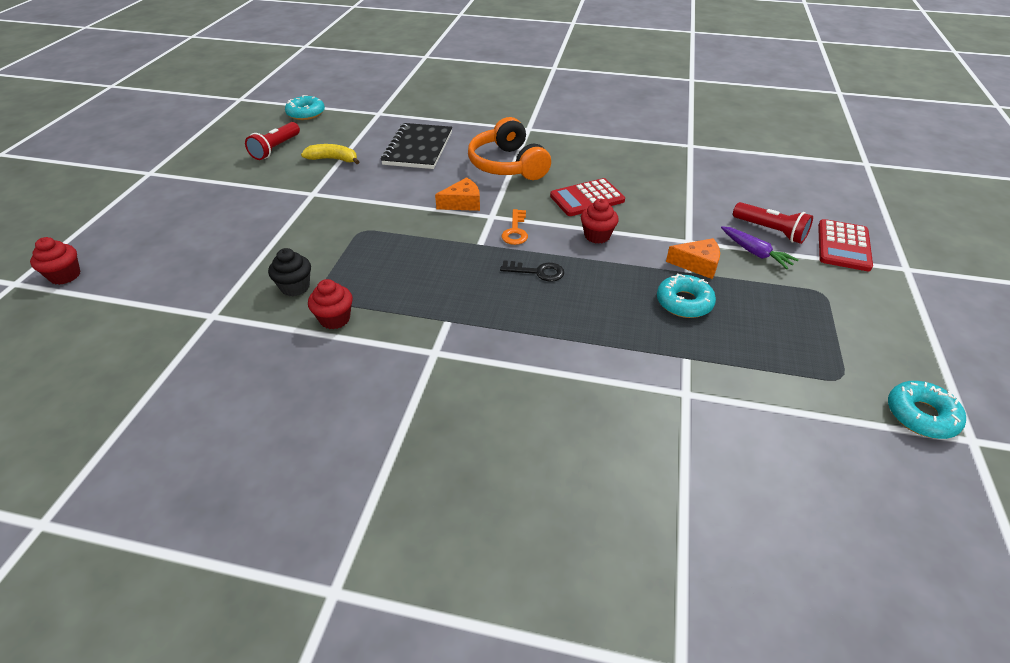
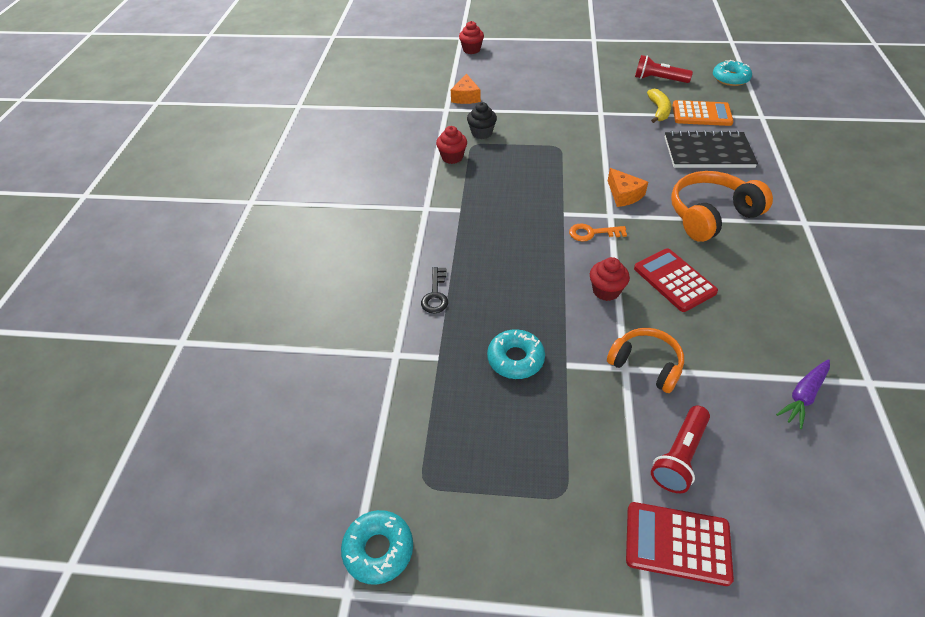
camera: 85 degrees right, 5 degrees up
(355, 139) = (701, 114): none -> orange calculator
(537, 272) = (534, 253): black key -> black key (435, 295)
(684, 230) = (646, 365): none -> orange headphones
(697, 264) = (582, 374): orange cheese -> orange cheese (466, 97)
(755, 253) = (624, 432): purple carrot -> purple carrot (803, 396)

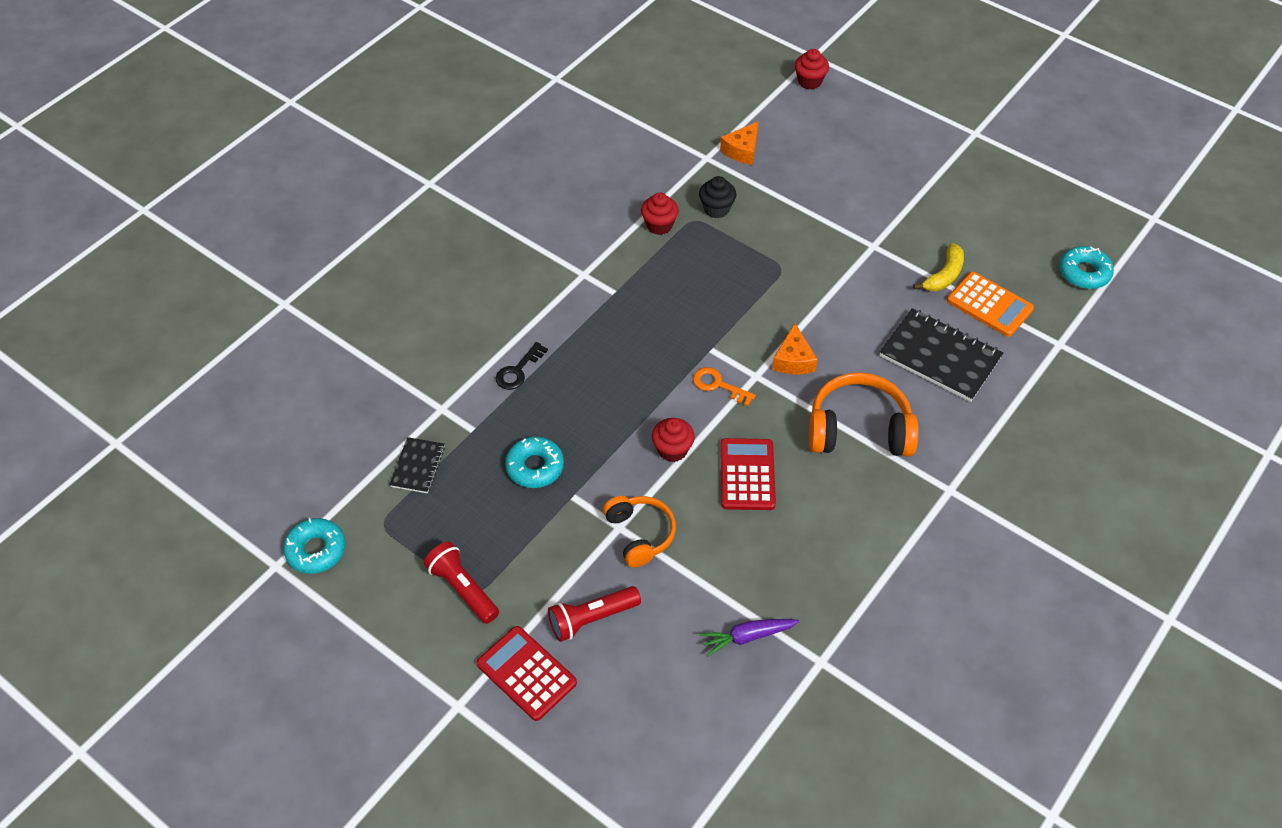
camera: 30 degrees right, 5 degrees up
(415, 413) = (418, 466): none -> black notebook
(659, 79) = (992, 232): red flashlight -> red flashlight (463, 588)

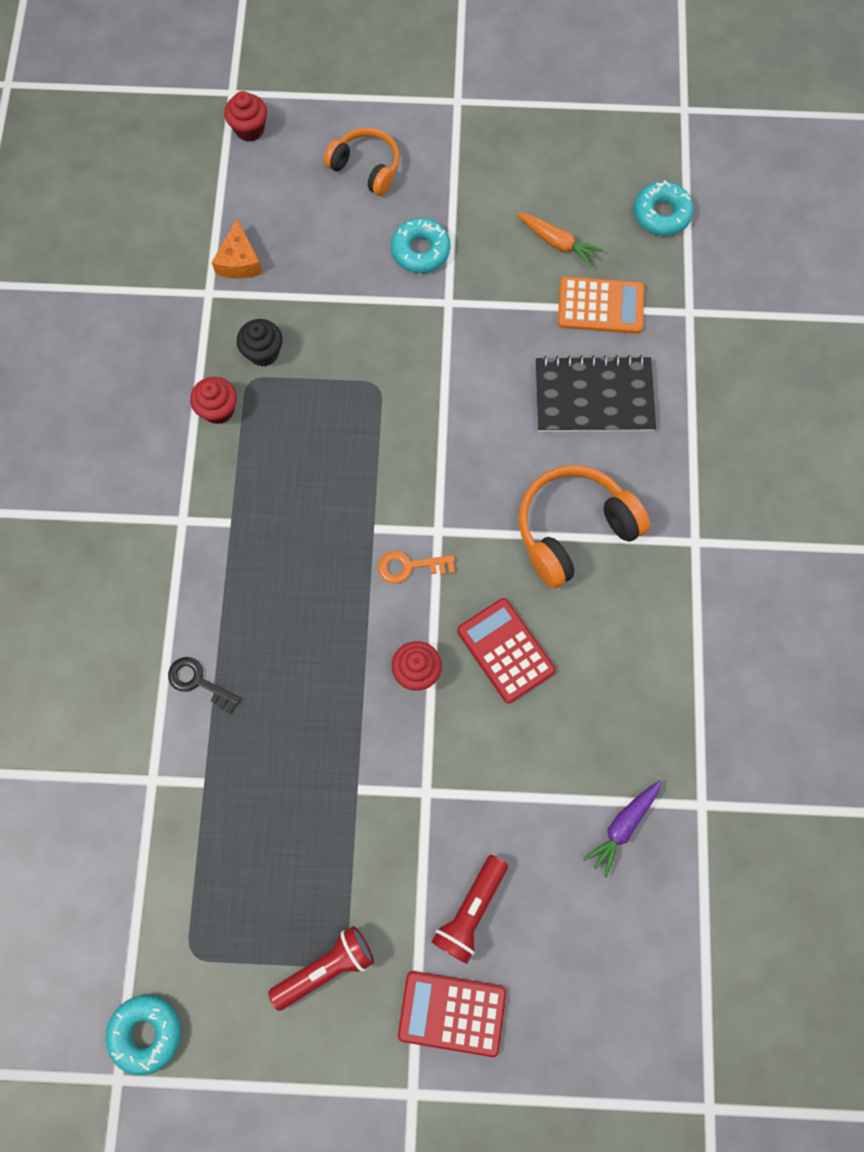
camera: 35 degrees left, 20 degrees up
(418, 466) = (178, 864): black notebook -> none
(463, 588) = (326, 967): red flashlight -> red flashlight turned 135 degrees clockwise
(518, 371) = (198, 682): black key -> black key turned 120 degrees clockwise
(535, 467) = (297, 782): turquoise donut -> turquoise donut (420, 250)
(640, 534) = (451, 787): orange headphones -> orange headphones (366, 168)
(793, 360) = (461, 489): orange cheese -> none
(944, 275) = (537, 297): yellow banana -> none
(986, 251) = (557, 243): none -> orange carrot

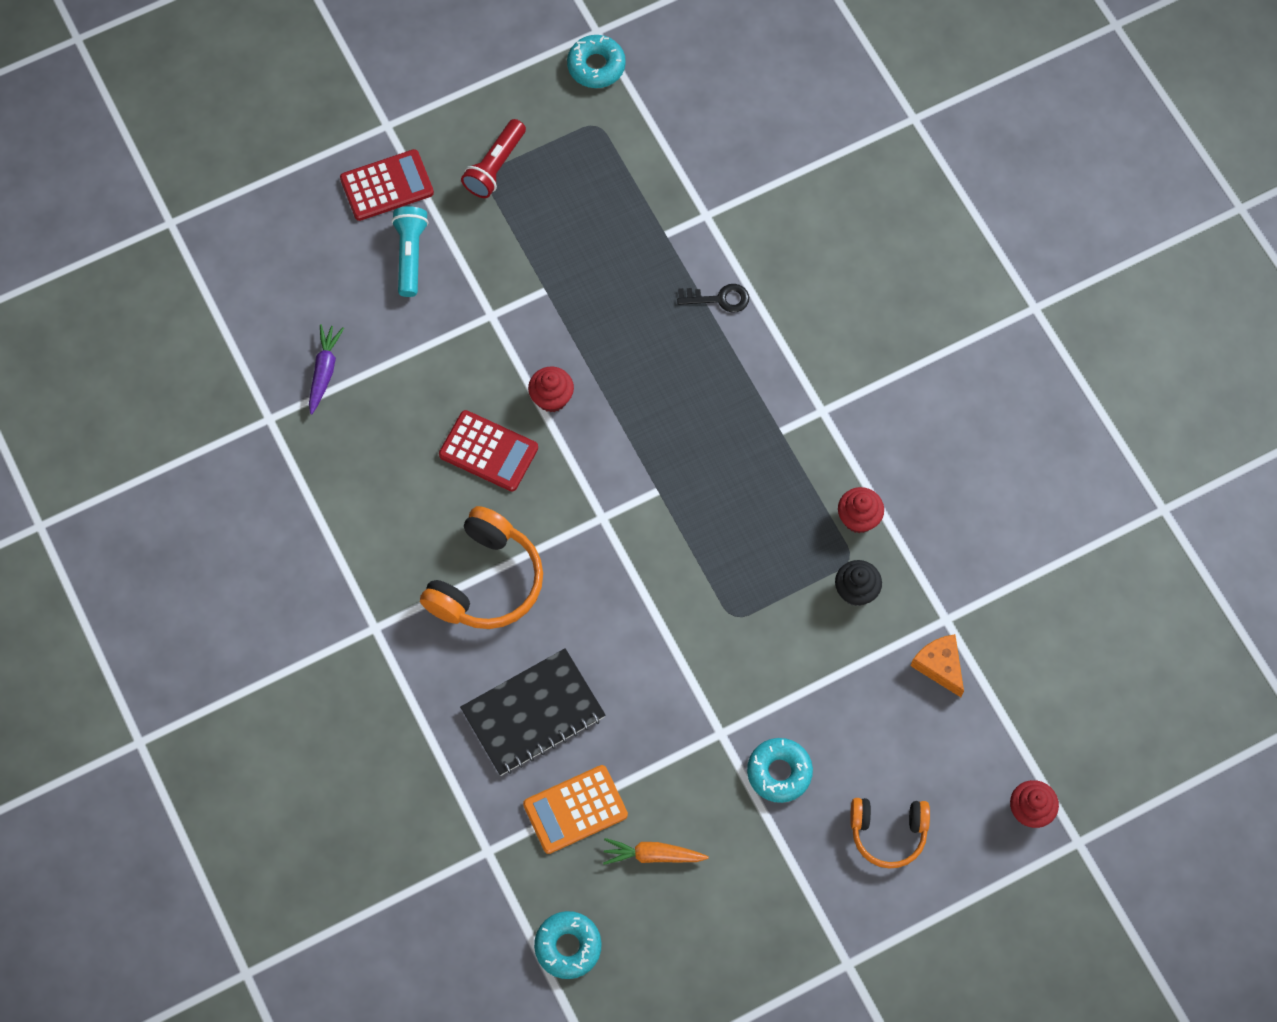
camera: 150 degrees right, 5 degrees down
(409, 566) = (608, 475): orange key -> none
(470, 910) = (410, 255): red flashlight -> turquoise flashlight

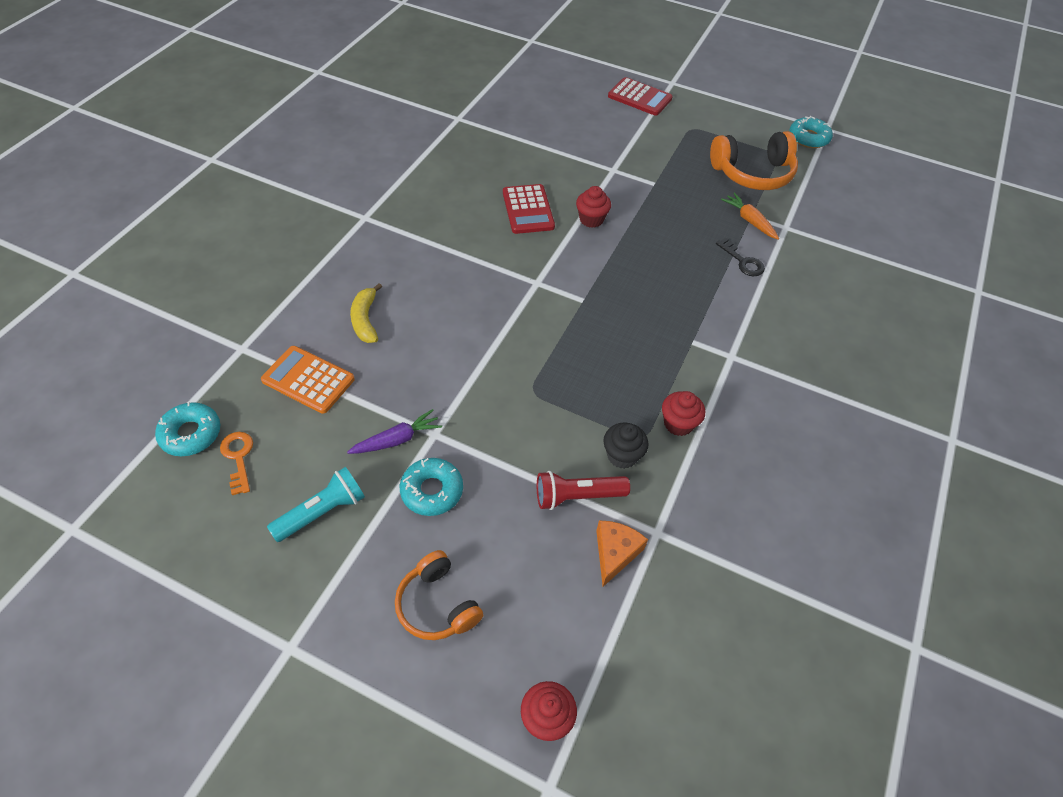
camera: 50 degrees right, 15 degrees down
(324, 371) = (507, 124): purple carrot -> purple carrot (397, 439)
(410, 255) = (611, 123): turquoise flashlight -> turquoise flashlight (322, 512)
(486, 581) = (440, 250): orange headphones -> orange headphones (752, 173)
(495, 166) = (701, 129): red flashlight -> red flashlight (577, 496)
(533, 714) = (365, 320): black notebook -> yellow banana
(626, 917) = (238, 458): none -> orange key
(653, 855) = (302, 446): orange carrot -> orange carrot (749, 221)

